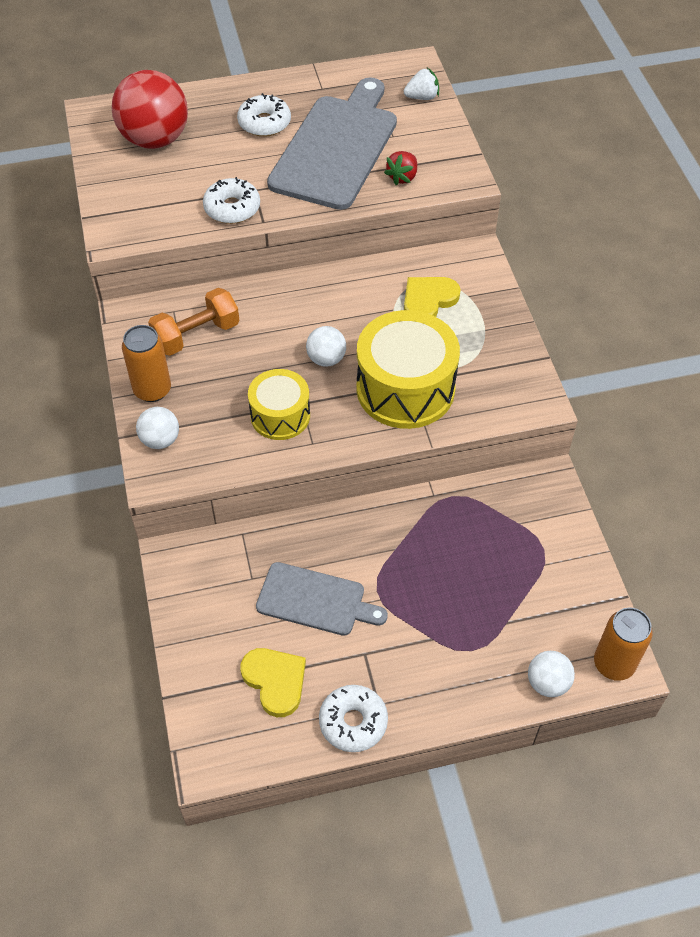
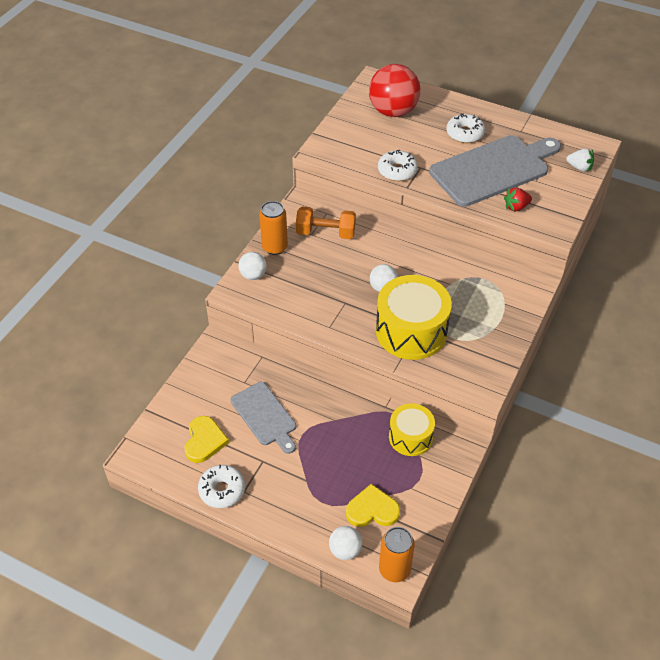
camera: 40 degrees right, 5 degrees down
(280, 415) = (327, 302): yellow drum -> yellow drum (410, 437)
(428, 300) = (477, 291): yellow heart -> yellow heart (372, 510)

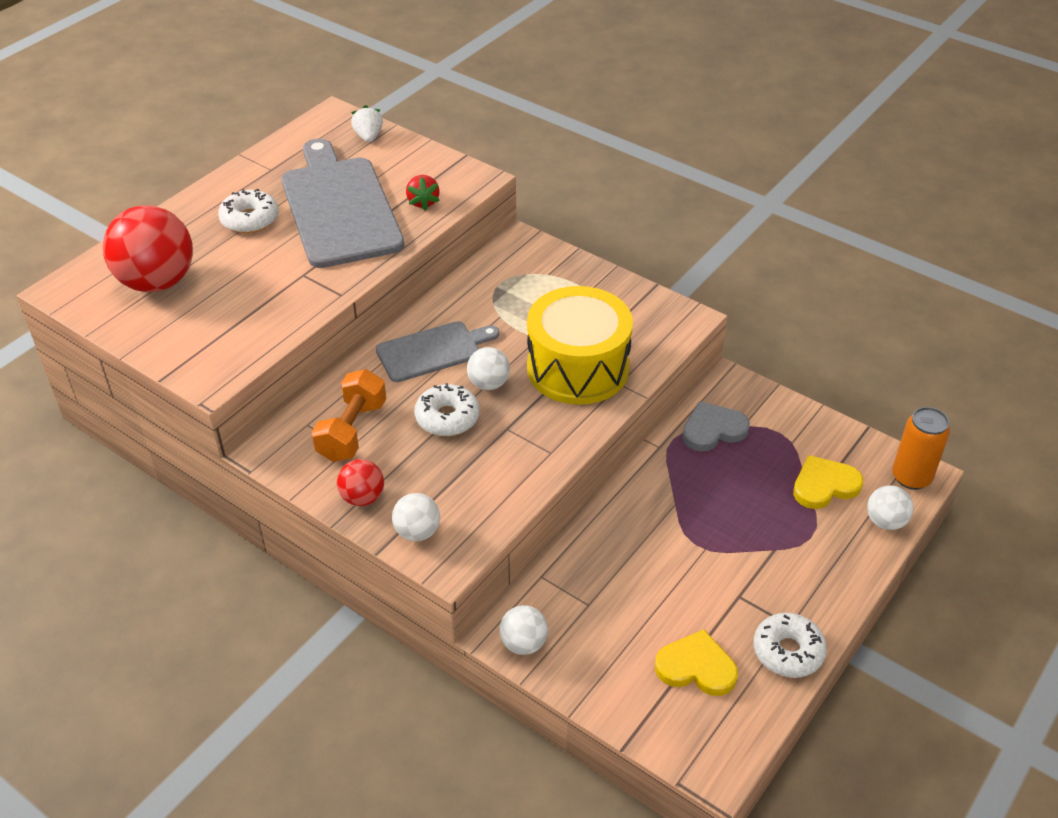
camera: 80 degrees left, 5 degrees down
(212, 355) = (523, 643): none -> white ball
(265, 416) = (658, 584): grey cutting board -> grey cutting board (433, 351)
(274, 247) = (362, 497): orange can -> red ball
(372, 510) = (824, 485): yellow heart -> yellow heart turned 60 degrees clockwise
(397, 171) = (300, 299): white donut -> white donut (447, 418)
(410, 437) = (713, 430): yellow drum -> grey heart
(579, 167) = (368, 137): white strawberry -> white strawberry turned 45 degrees counterclockwise

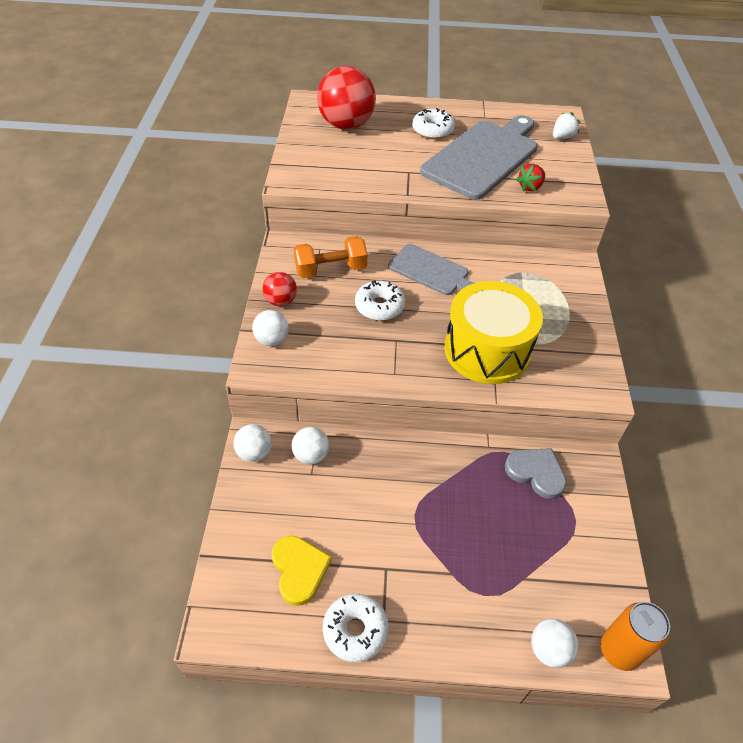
camera: 55 degrees right, 5 degrees up
(488, 384) = (428, 311): white ball -> white ball (311, 455)
(824, 485) = (548, 581): yellow heart -> none

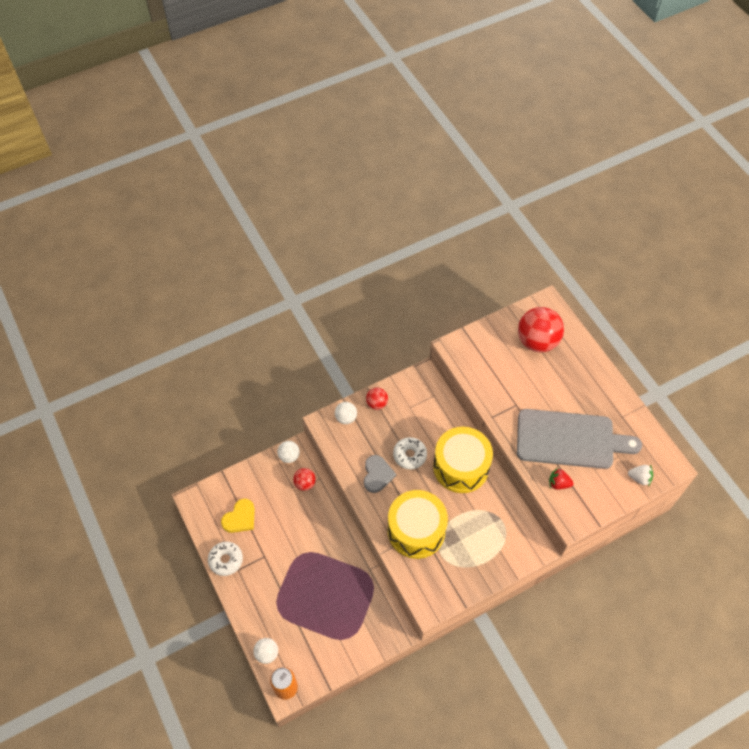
camera: 60 degrees right, 10 degrees up
(311, 455) = (305, 483): white ball -> red ball
(330, 270) = (420, 412): orange dumbbell -> none
(431, 271) = (461, 467): grey cutting board -> yellow drum
(432, 130) = (575, 394): white donut -> none
(536, 473) = (368, 603): grey heart -> grey heart (377, 475)

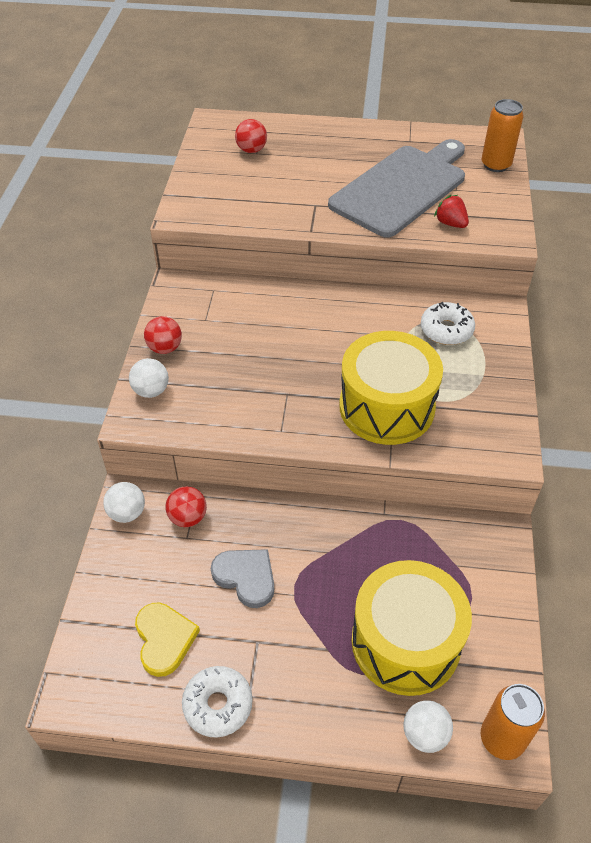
camera: 55 degrees left, 10 degrees down
(377, 475) = (269, 403): grey heart -> grey heart (246, 577)
(409, 455) = (272, 356): white donut -> white donut (446, 330)
(461, 467) = (335, 317): yellow drum -> yellow drum (405, 642)
(537, 341) = (251, 150): red ball -> red ball, size x0.50
(558, 483) = (450, 223): red strawberry -> red strawberry turned 90 degrees clockwise
(639, 478) = (496, 165): white strawberry -> orange can

